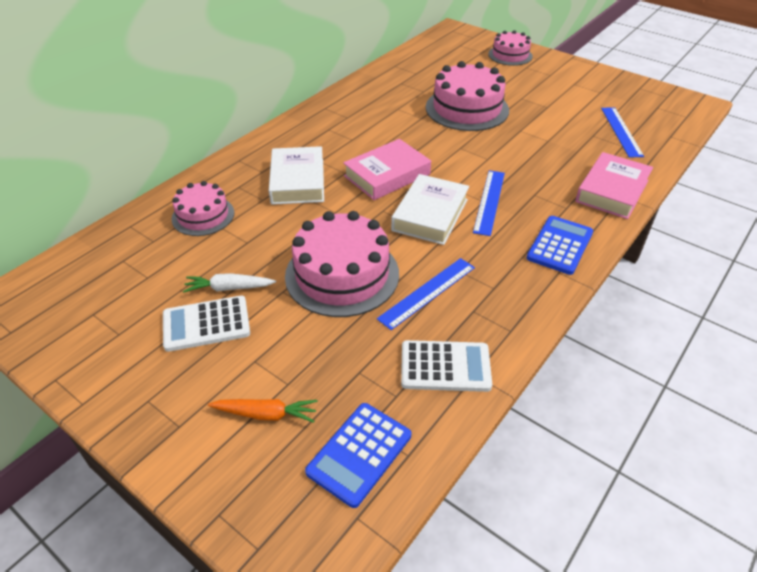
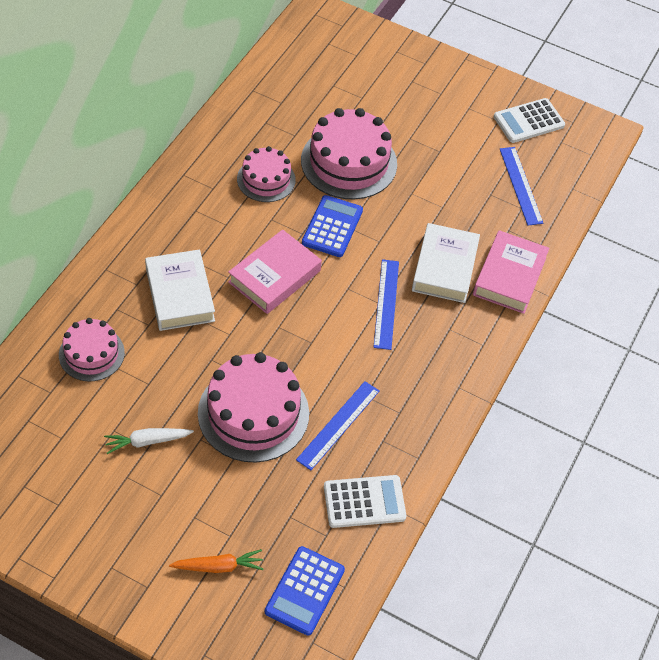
camera: 15 degrees left, 10 degrees up
(206, 324) = (138, 484): white calculator -> white calculator (528, 121)
(430, 215) = (328, 328): white book -> white book (444, 267)
(510, 55) = (391, 59): pink cake -> pink cake (266, 179)
(559, 245) = (458, 354): blue calculator -> blue calculator (332, 227)

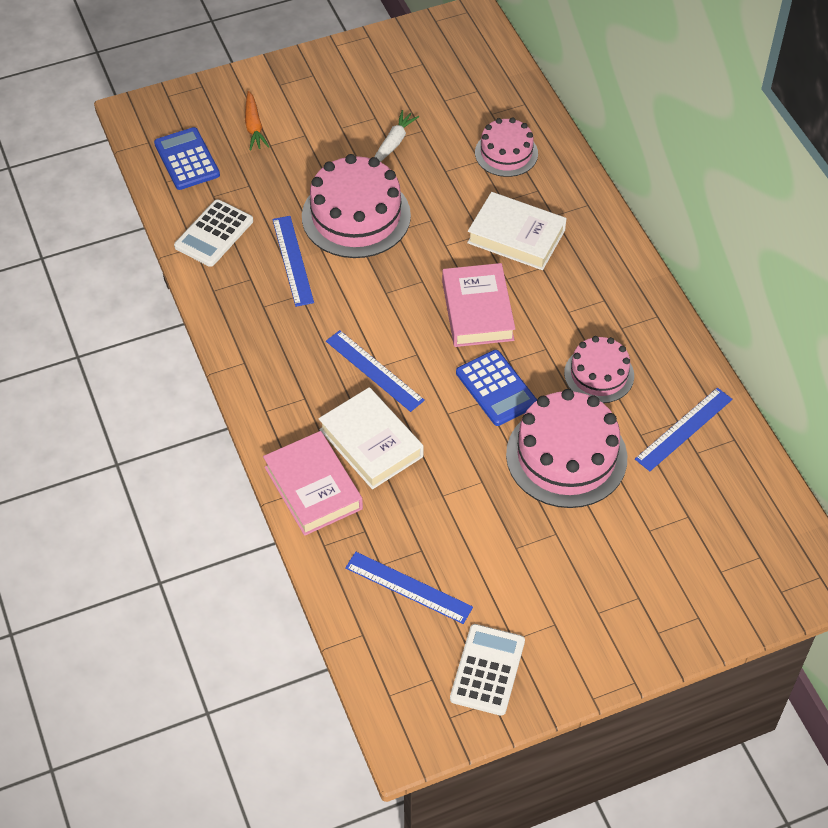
camera: 135 degrees right, 0 degrees up
(218, 566) = (254, 126): orange carrot -> orange carrot turned 45 degrees counterclockwise
(269, 116) = (684, 429): none -> blue ruler

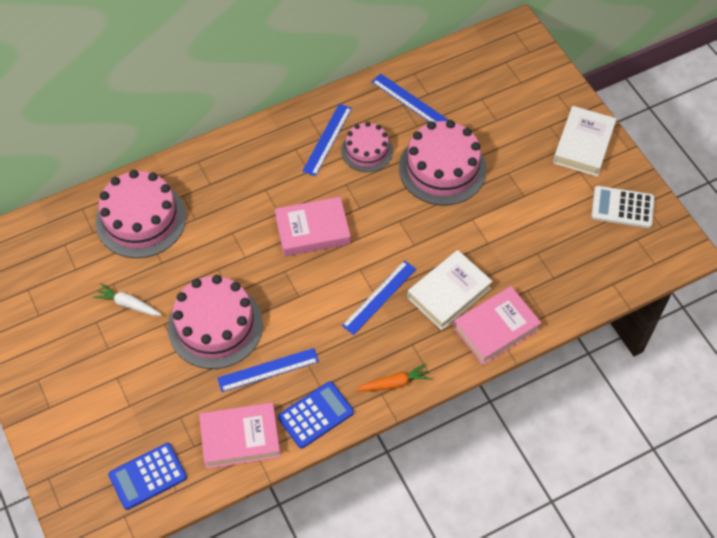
camera: 95 degrees left, 5 degrees up
(214, 234) = (240, 438): white calculator -> pink book
(254, 126) = (105, 422): orange carrot -> orange carrot (394, 383)
(408, 587) = (569, 258): blue ruler -> blue ruler (327, 139)
(496, 388) = (387, 214): blue calculator -> blue calculator (315, 415)
(506, 153) = (141, 219): pink cake -> pink cake, size x1.67
(516, 236) = (234, 208): white book -> white book (583, 145)

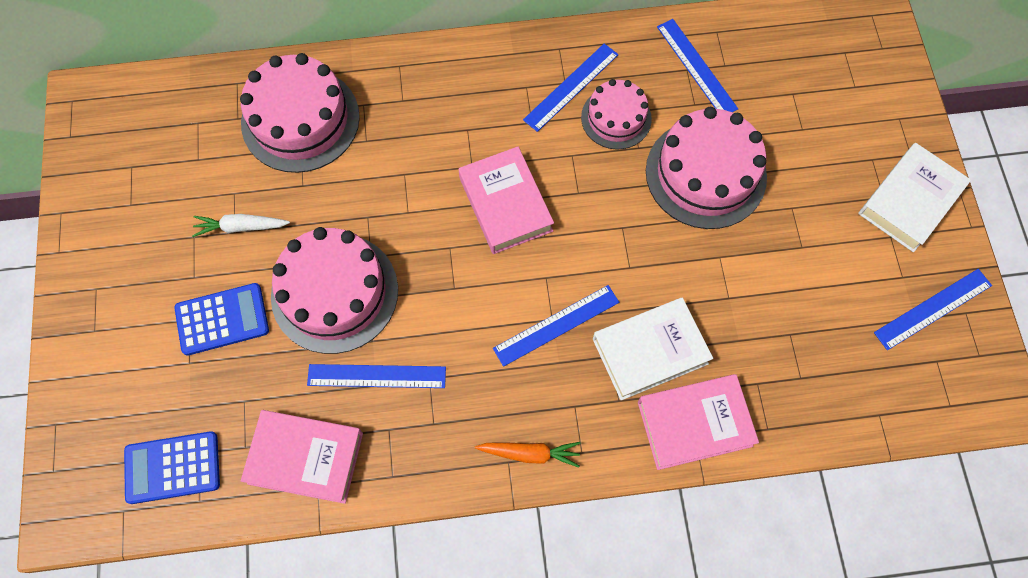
camera: 20 degrees right, 10 degrees up
(128, 304) = (241, 227): white carrot -> white carrot turned 45 degrees counterclockwise
(312, 230) = (505, 204): pink book -> pink book turned 60 degrees clockwise
(315, 415) = (412, 461): blue calculator -> blue calculator (222, 319)
(622, 207) = (932, 308): white calculator -> blue ruler

